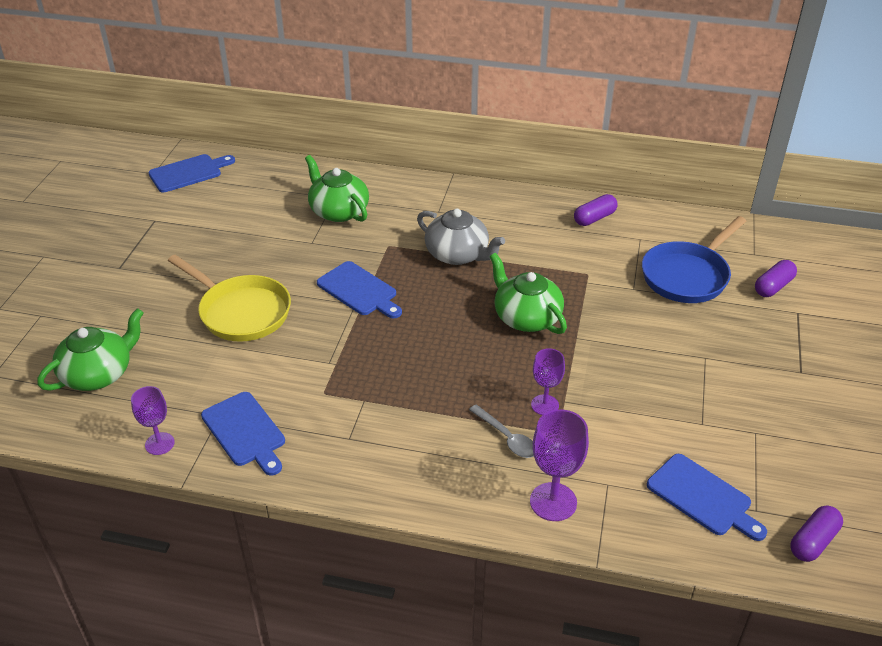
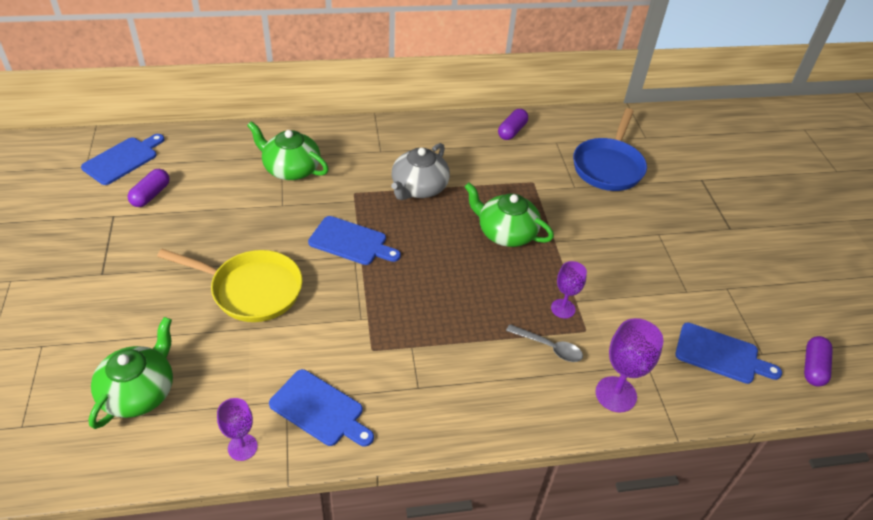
camera: 25 degrees left, 5 degrees up
(458, 254) = (419, 188): grey teapot -> grey teapot turned 105 degrees clockwise
(773, 287) = (673, 162): purple capsule -> purple capsule (151, 195)

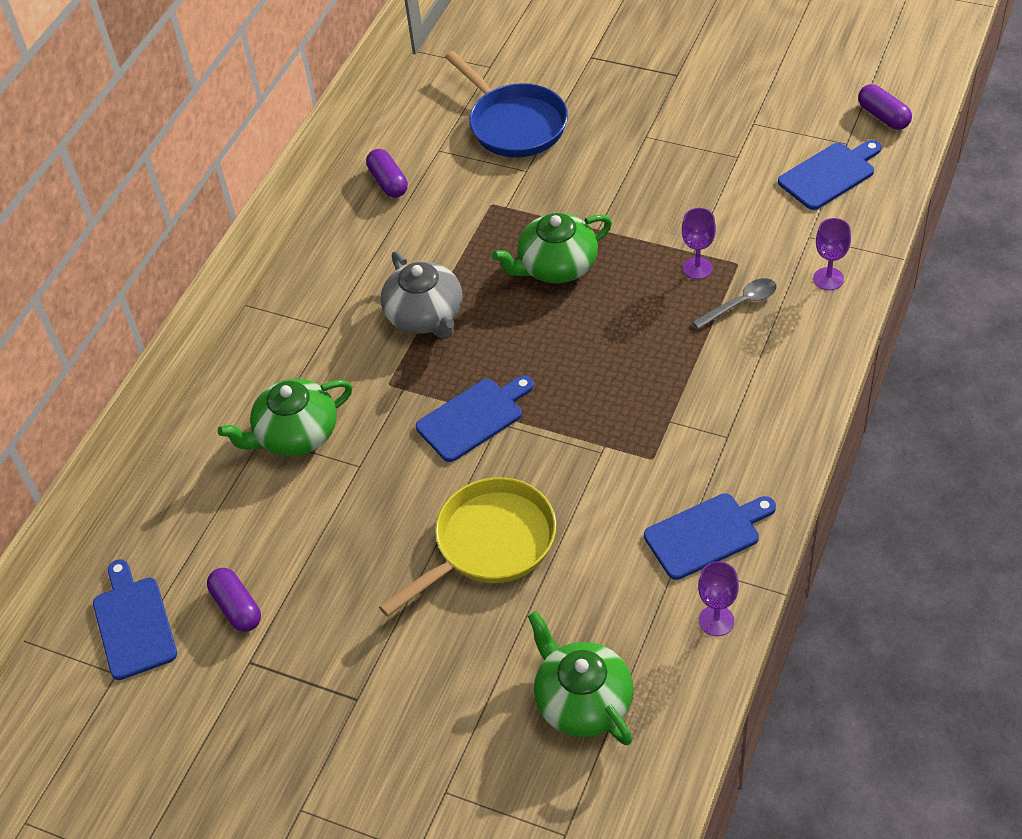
camera: 50 degrees left, 5 degrees up
(616, 394) = (828, 279): purple goblet -> purple goblet, size x0.65

